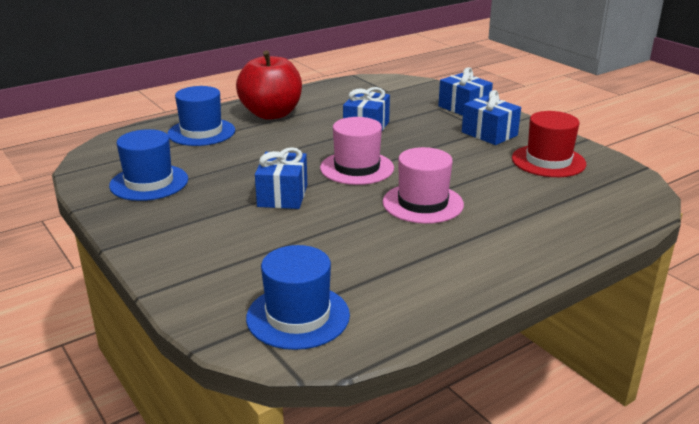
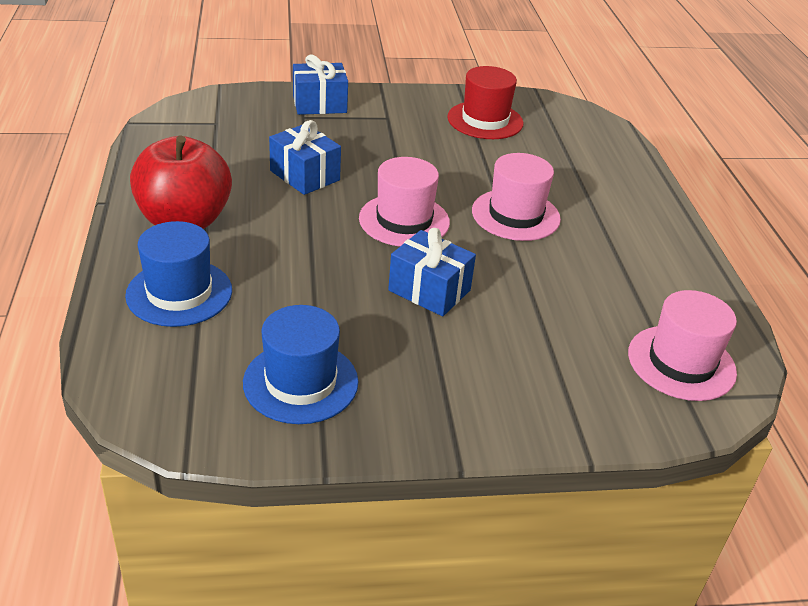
camera: 65 degrees left, 10 degrees up
(298, 316) = (681, 363): blue hat -> pink hat
(489, 134) = (398, 119): blue gift -> none

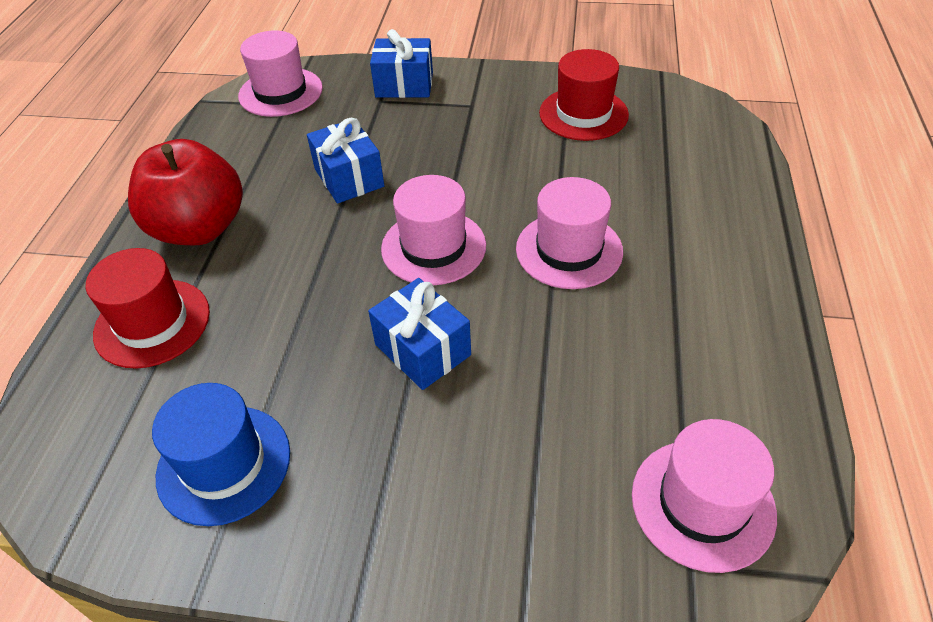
camera: 20 degrees right, 10 degrees up
(179, 293) = (152, 323): blue hat -> red hat
(205, 113) = (280, 92): none -> pink hat

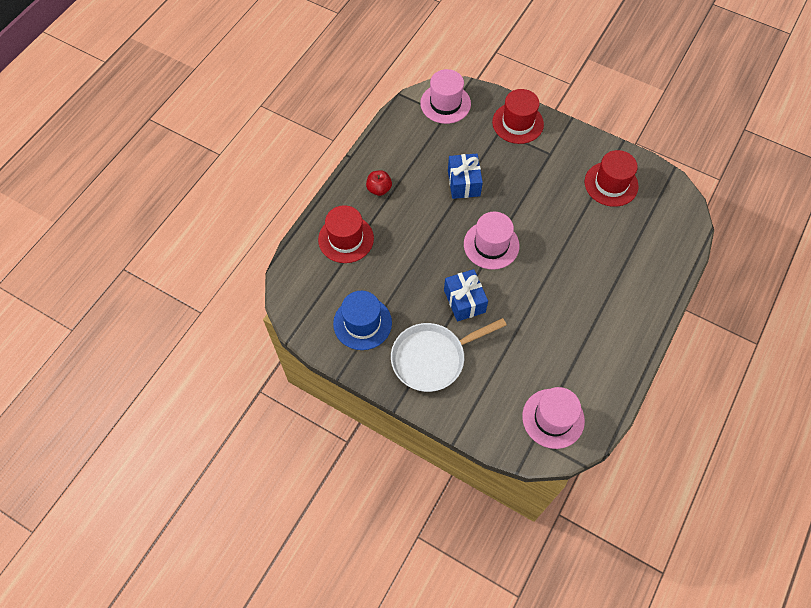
camera: 20 degrees right, 15 degrees up
(199, 228) = (379, 189): red apple -> red apple, size x0.46
(399, 479) = (432, 358): none -> white pan
(404, 85) = (517, 123): blue gift -> red hat
(569, 250) = (558, 272): pink hat -> none

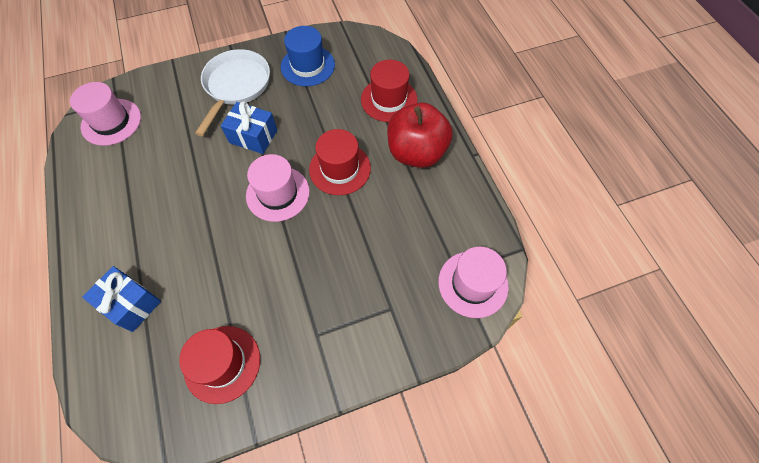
camera: 130 degrees right, 0 degrees up
(379, 189) = (416, 152): red apple -> red apple, size x2.16
(464, 183) = (360, 222): blue gift -> blue gift (131, 304)
(517, 123) = (384, 337): red hat -> red hat (340, 169)

